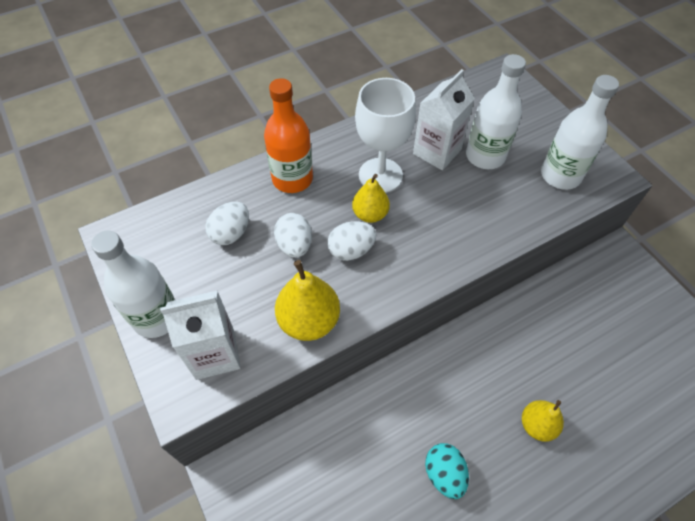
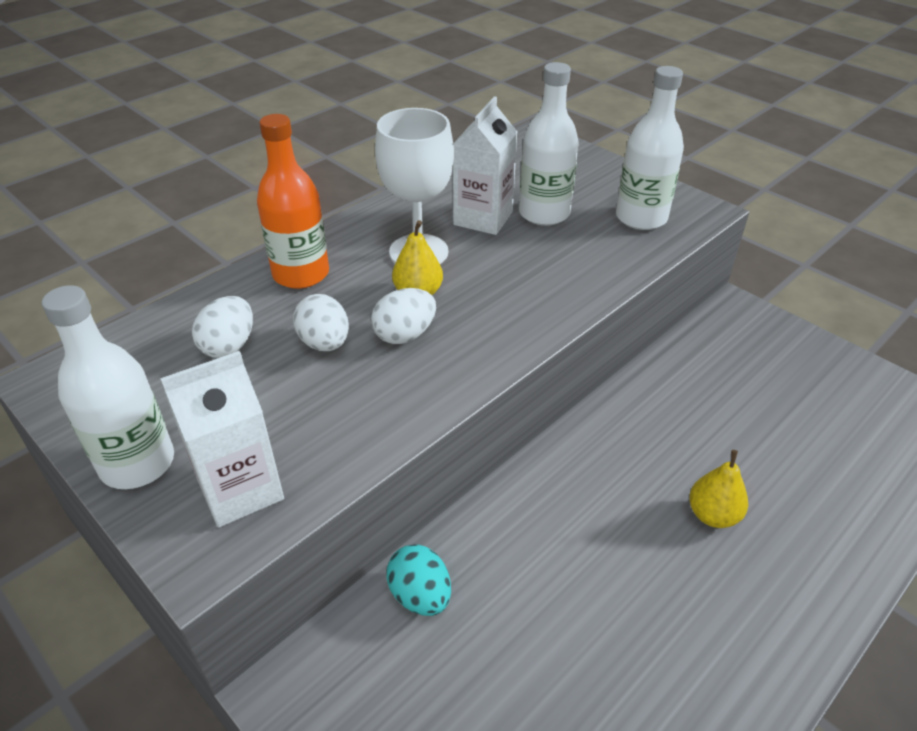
camera: 15 degrees left, 15 degrees down
(309, 321) = (370, 423): yellow pear -> none
(444, 474) = (612, 605): turquoise egg -> turquoise egg (420, 595)

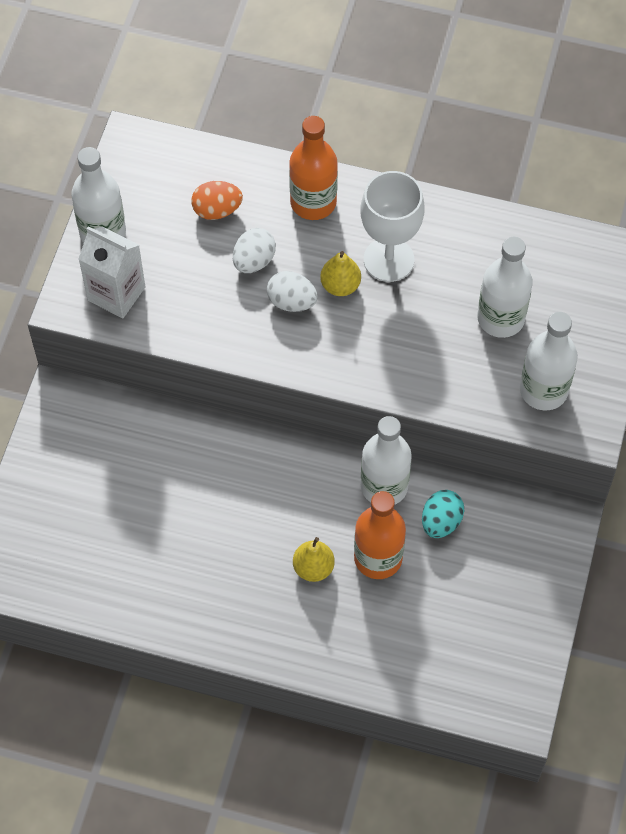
camera: 60 degrees right, 20 degrees up
(229, 346) = (217, 210): white egg -> orange egg
(420, 595) = (152, 428): turquoise egg -> turquoise egg (441, 522)
(483, 218) = (463, 279): white carton -> none
(634, 411) = (384, 486): none -> white bottle
(723, 452) = (378, 558): none -> orange bottle

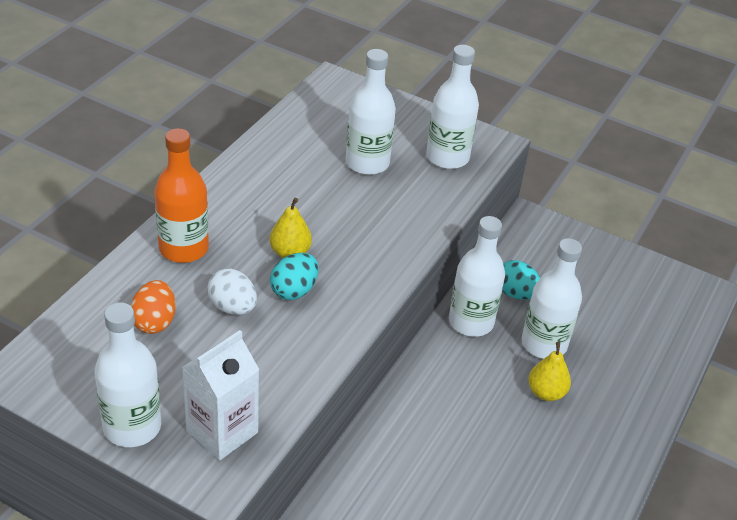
camera: 80 degrees left, 20 degrees down
(291, 302) = (294, 290): white egg -> turquoise egg
(378, 558) = (544, 344): orange bottle -> white bottle
(388, 260) = (275, 214): white goblet -> none

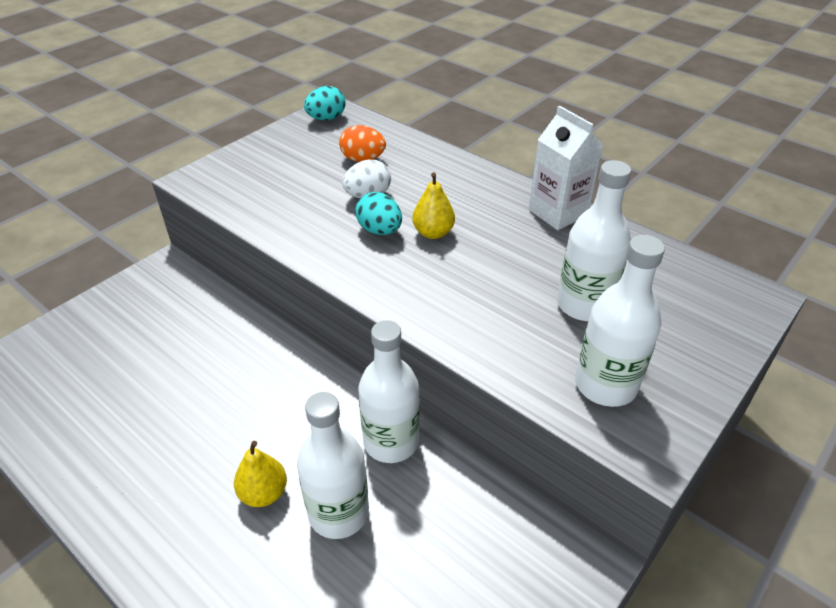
camera: 105 degrees right, 0 degrees up
(132, 427) = (262, 148): white bottle -> none
(183, 248) = (447, 175): orange bottle -> none
(222, 431) = (237, 183): white carton -> white carton (558, 213)
(515, 293) = (432, 503): turquoise egg -> turquoise egg (326, 118)

